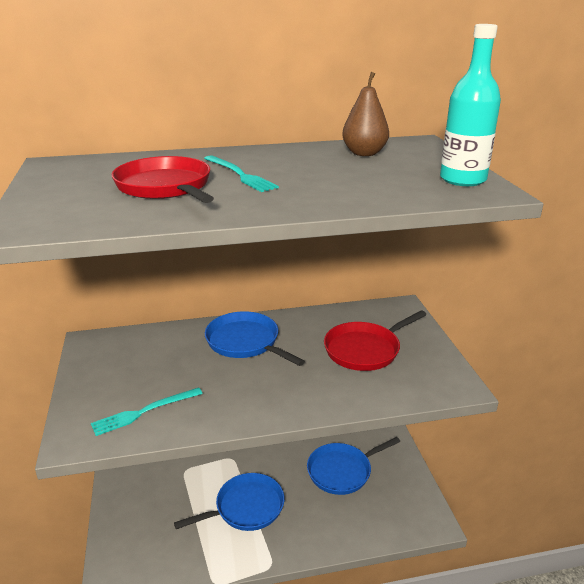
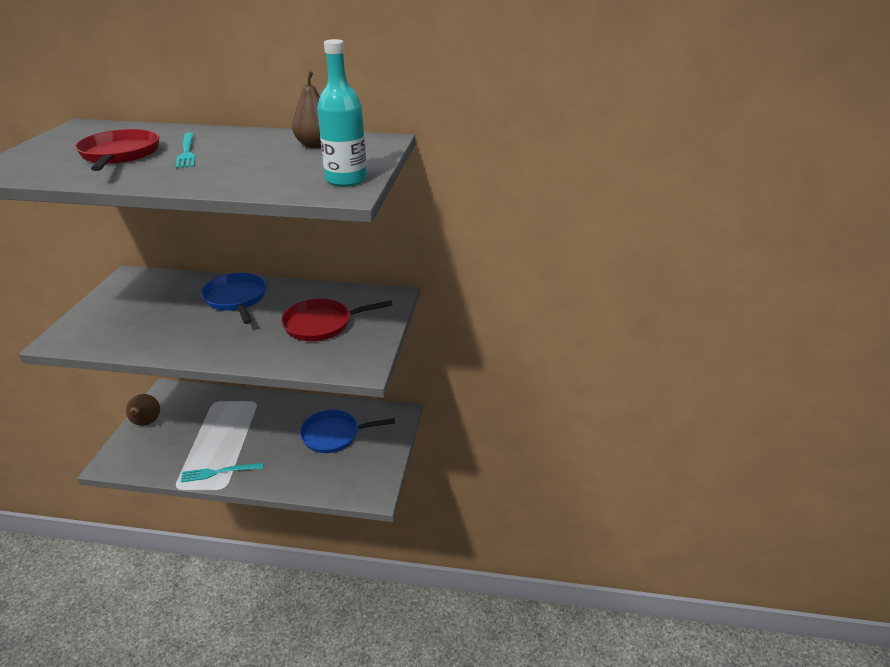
camera: 20 degrees right, 5 degrees up
(121, 517) = (146, 423): none -> brown pear
(144, 412) = (116, 333): turquoise fork -> turquoise fork (219, 472)
(246, 507) = (238, 441): blue pan -> none

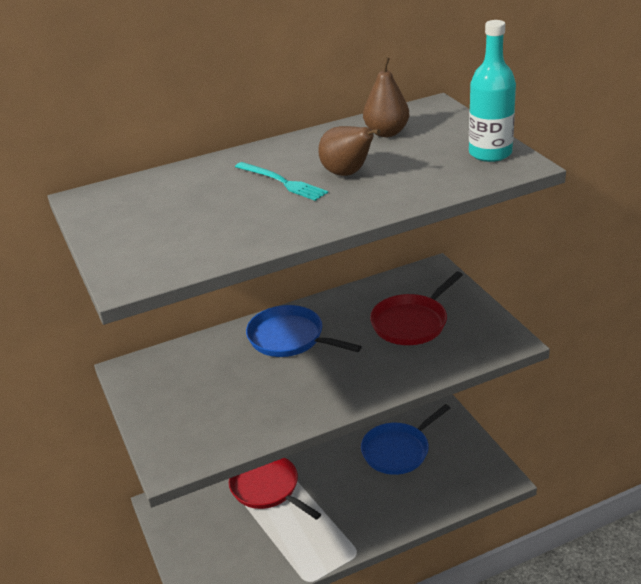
camera: 30 degrees left, 0 degrees up
(120, 154) = (221, 210): red pan -> red pan (267, 488)
(146, 423) = (185, 545): brown pear -> brown pear (347, 173)
(219, 472) = (333, 543): turquoise fork -> none

